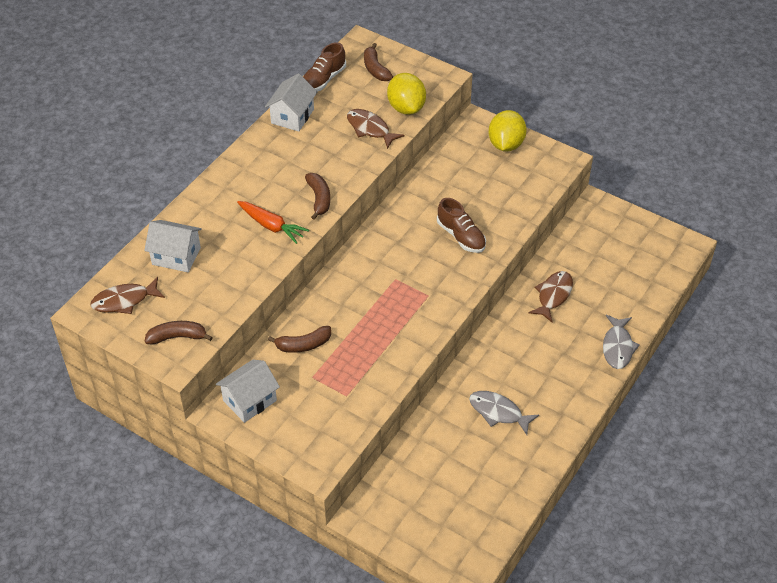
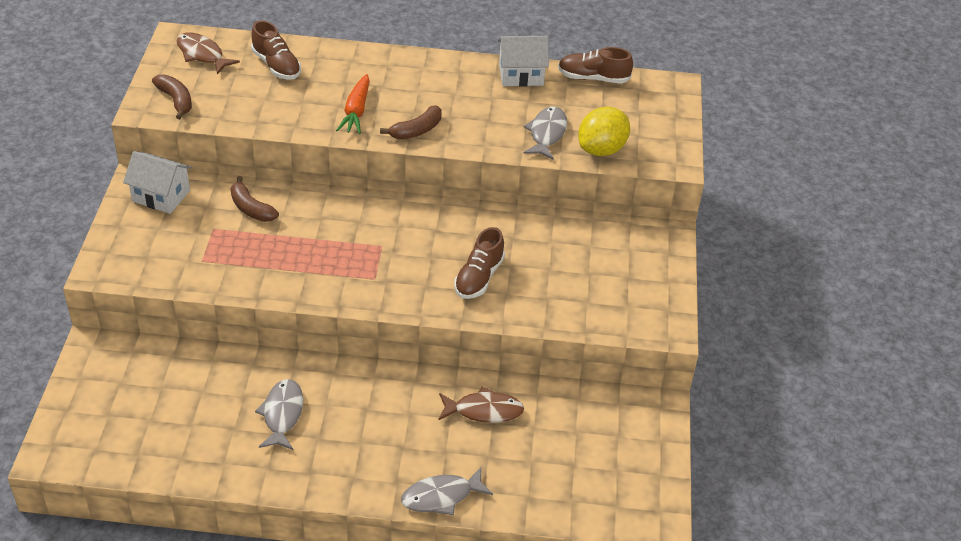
camera: 60 degrees right, 5 degrees down
(176, 256) = (276, 65): white house -> brown shoe
(370, 129) = (547, 133): brown fish -> grey fish
(375, 69) = (642, 109): brown banana -> none
(506, 144) = (652, 271): yellow lemon -> none

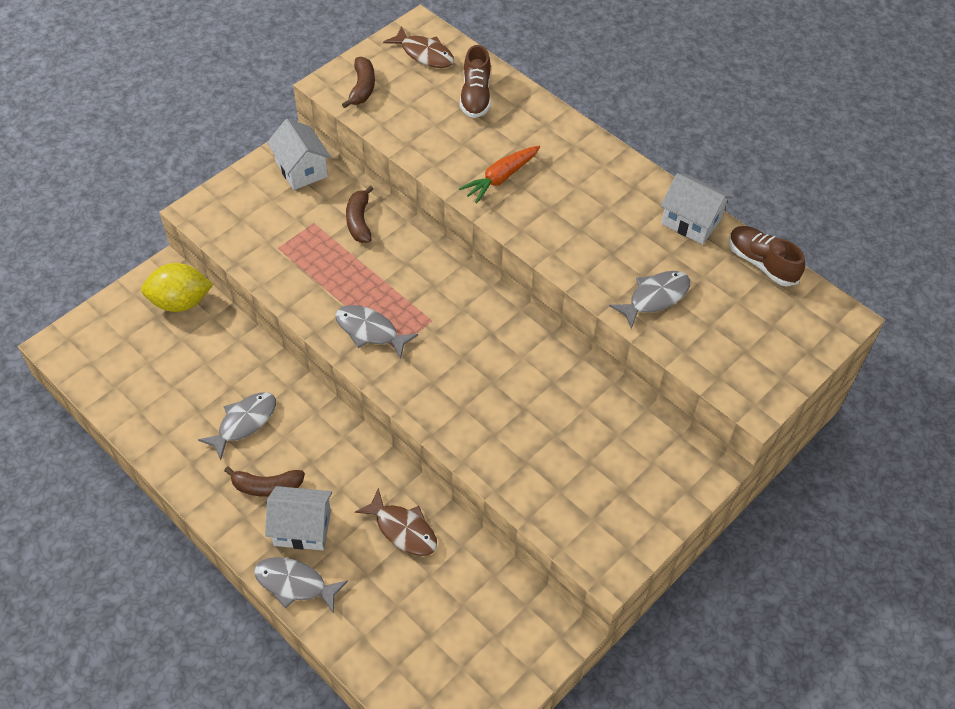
camera: 40 degrees right, 10 degrees up
(202, 54) = (424, 54): brown fish -> brown fish turned 135 degrees clockwise
(342, 278) = (370, 331): none -> grey fish
(407, 457) = (302, 528): none -> white house
(417, 130) = (535, 227): brown banana -> brown banana (267, 486)
(479, 277) = (485, 403): brown shoe -> none
(601, 149) = (693, 345): yellow lemon -> yellow lemon (180, 302)

